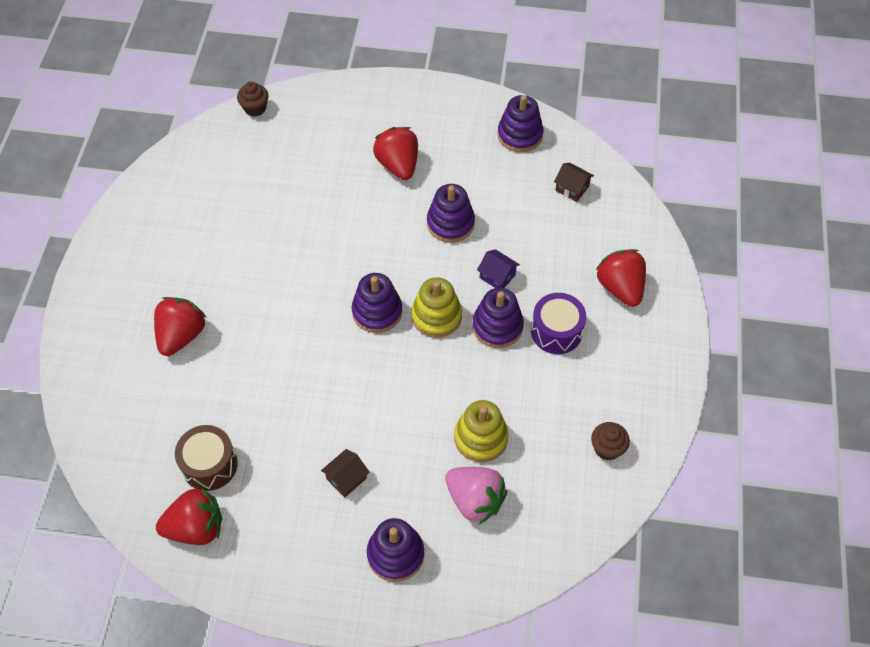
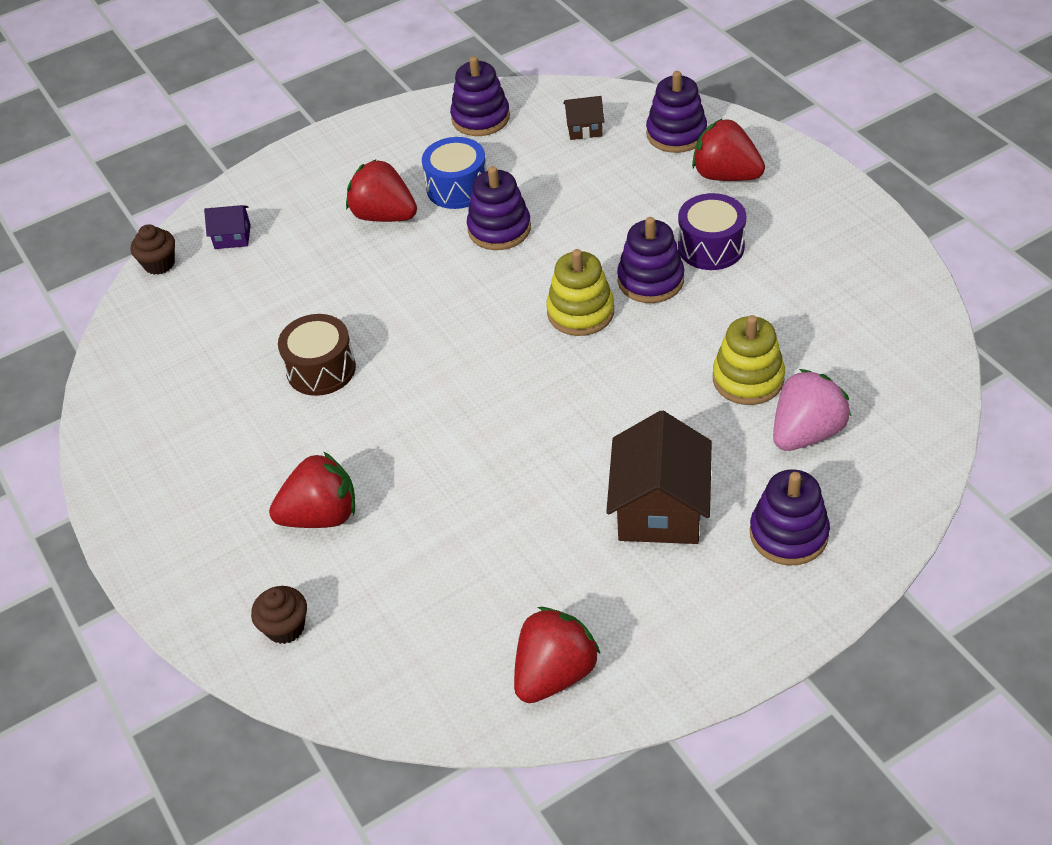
camera: 35 degrees left, 10 degrees down
(181, 335) = (321, 515): red strawberry -> red strawberry turned 90 degrees clockwise
(209, 464) = (499, 606): brown drum -> brown drum (321, 369)
(346, 478) = (660, 509): brown house -> brown house, size x2.02
(377, 312) = (515, 349): purple stacking toy -> purple stacking toy (676, 134)
(456, 176) = (457, 188): none -> blue drum
(475, 500) = (806, 432): pink strawberry -> pink strawberry turned 45 degrees counterclockwise
(497, 276) = (600, 241): purple house -> purple house (232, 237)
(607, 448) = (871, 304): brown cupcake -> brown cupcake (285, 627)

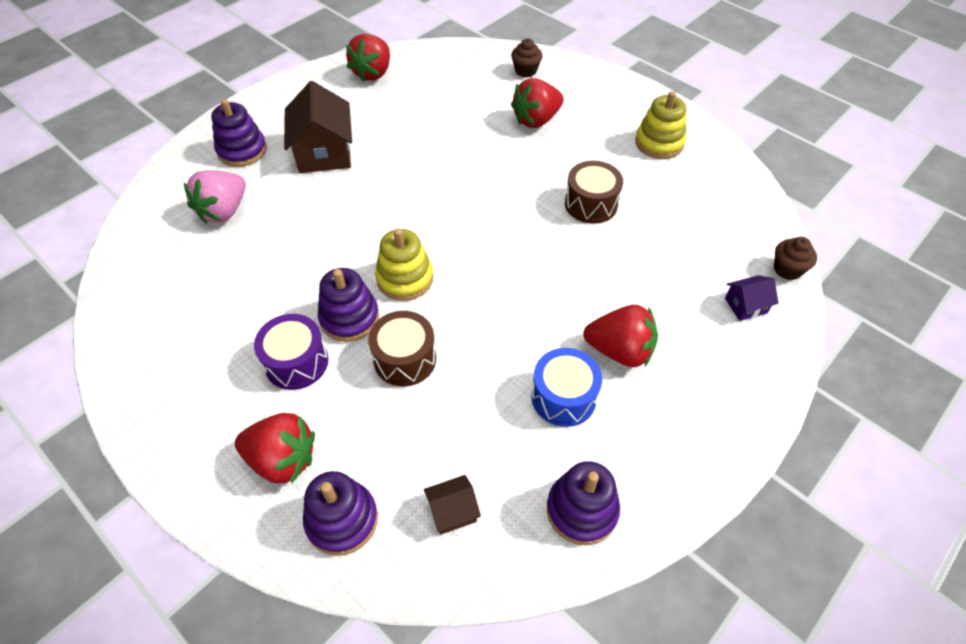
camera: 160 degrees right, 5 degrees up
(499, 229) = (502, 352): purple stacking toy -> none
(599, 235) = (405, 359): none -> brown drum
(748, 379) = (265, 243): yellow stacking toy -> yellow stacking toy (659, 143)

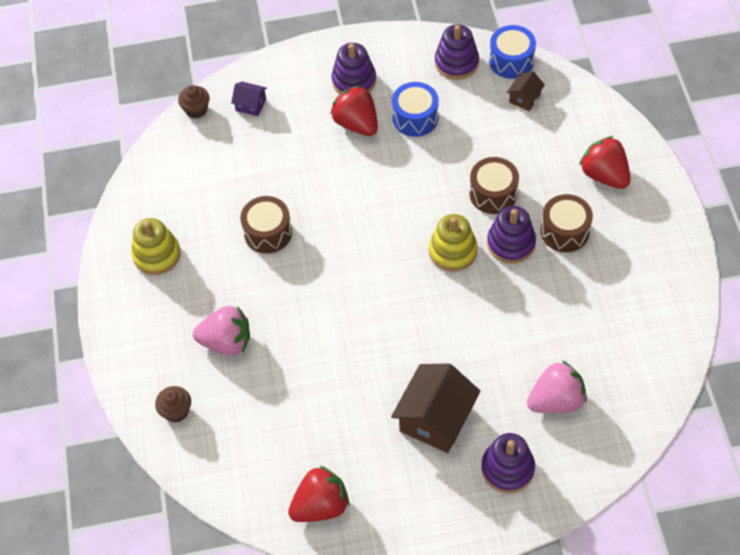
camera: 140 degrees left, 5 degrees up
(296, 362) = (565, 231): purple drum -> brown drum
(342, 520) = (587, 126): purple stacking toy -> purple stacking toy (354, 81)
(452, 511) = (524, 98): brown house -> brown house turned 75 degrees counterclockwise
(512, 564) = (511, 61): none -> blue drum
(536, 120) = (226, 342): red strawberry -> pink strawberry

